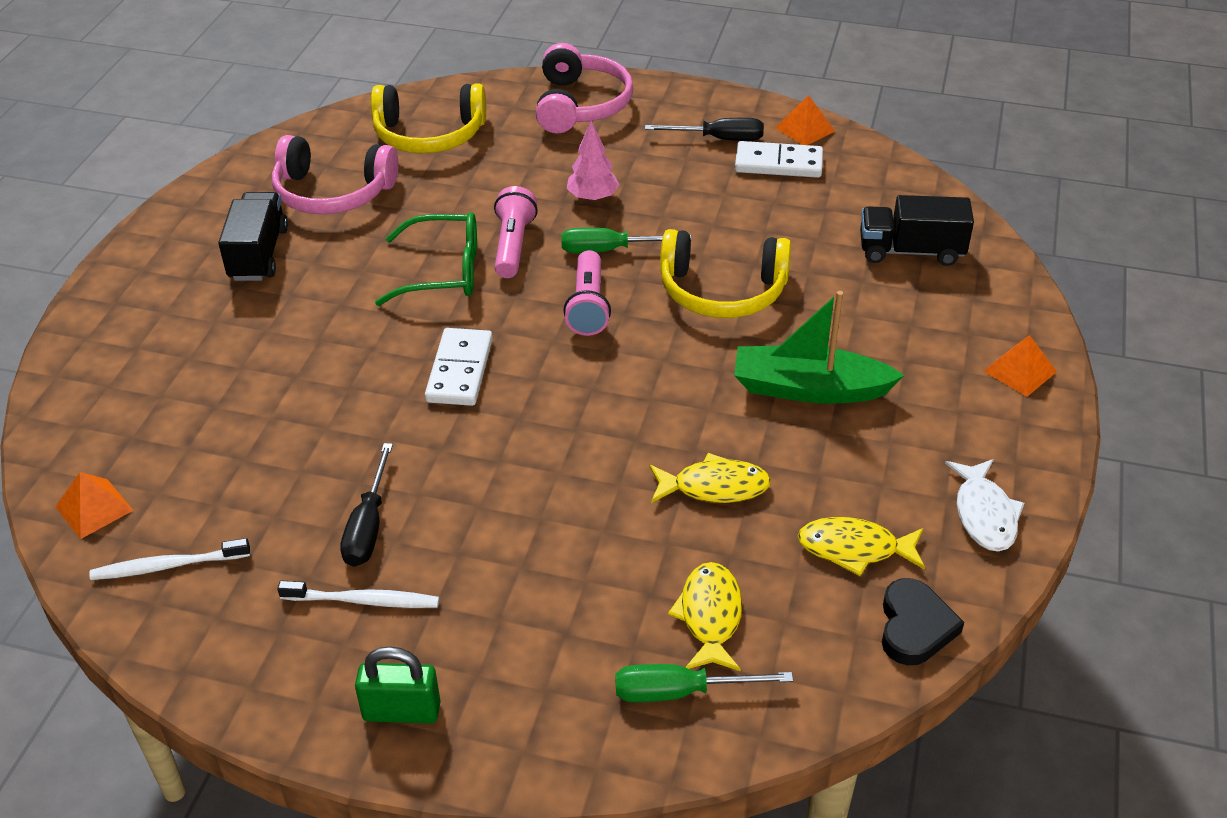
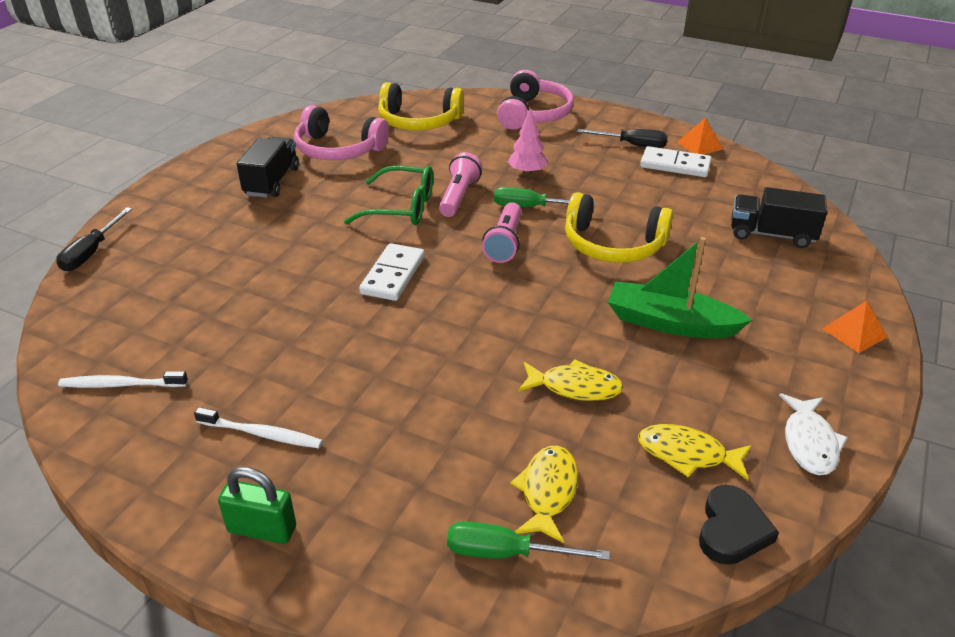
camera: 10 degrees right, 5 degrees down
(94, 508) = (85, 335): orange pyramid -> none
(368, 526) = (285, 377): black screwdriver -> black screwdriver (91, 252)

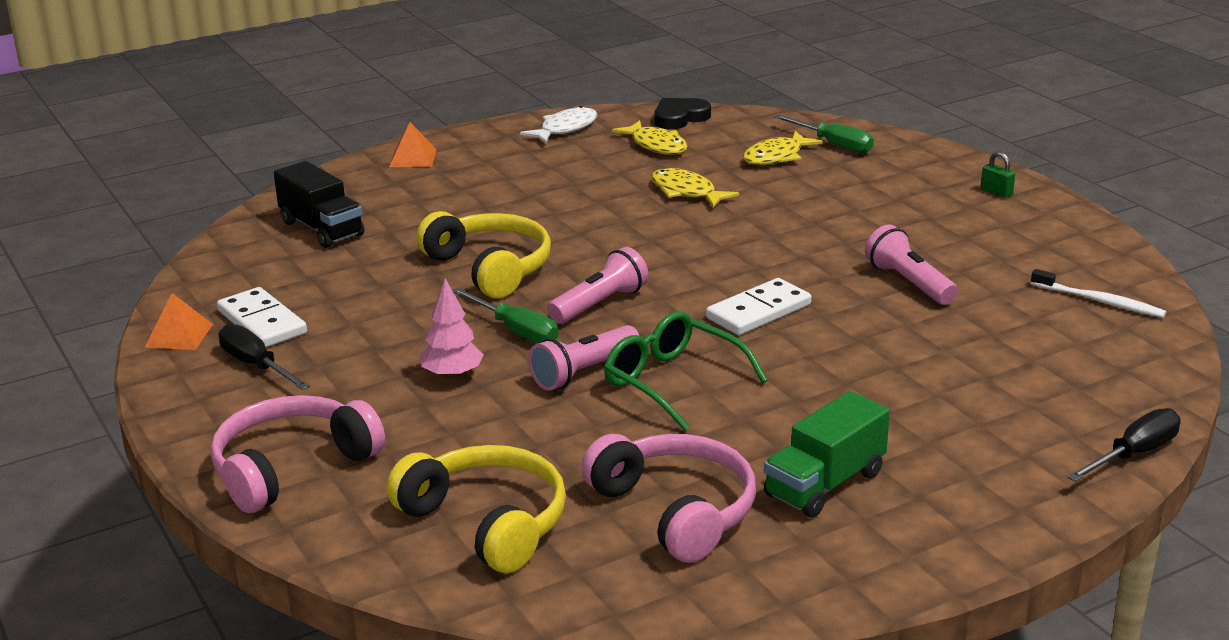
camera: 145 degrees left, 10 degrees down
(262, 434) = (973, 235): white toothbrush -> none
(262, 529) = (996, 192): green padlock -> green padlock, size x0.61
(272, 182) = (825, 484): black truck -> green truck
(296, 345) = (908, 283): none -> pink flashlight
(670, 323) = (545, 202): green boat -> none

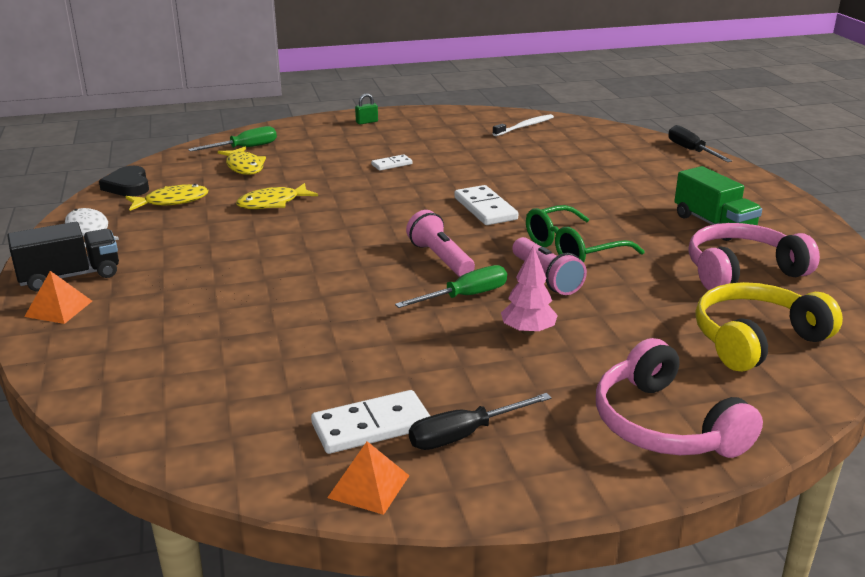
camera: 75 degrees left, 0 degrees up
(321, 229) = (178, 375): black truck -> black truck (70, 276)
(490, 268) = (343, 295): yellow headphones -> none
(857, 233) = (391, 164): none -> white domino
(908, 283) = (472, 163): pink flashlight -> none

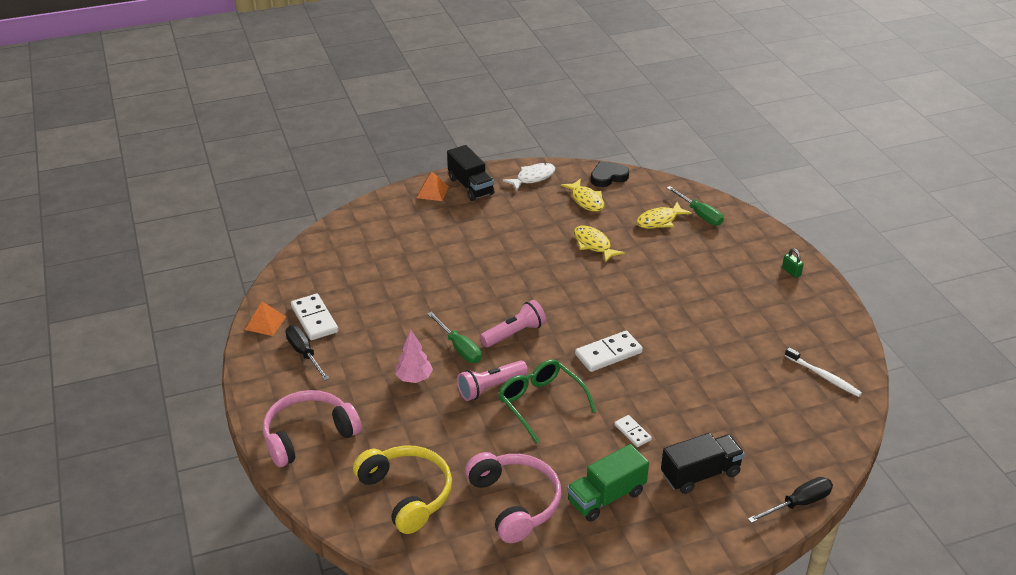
camera: 85 degrees right, 10 degrees up
(391, 164) = (689, 296): white domino -> white domino (632, 432)
(667, 182) = (700, 474): none -> black truck

